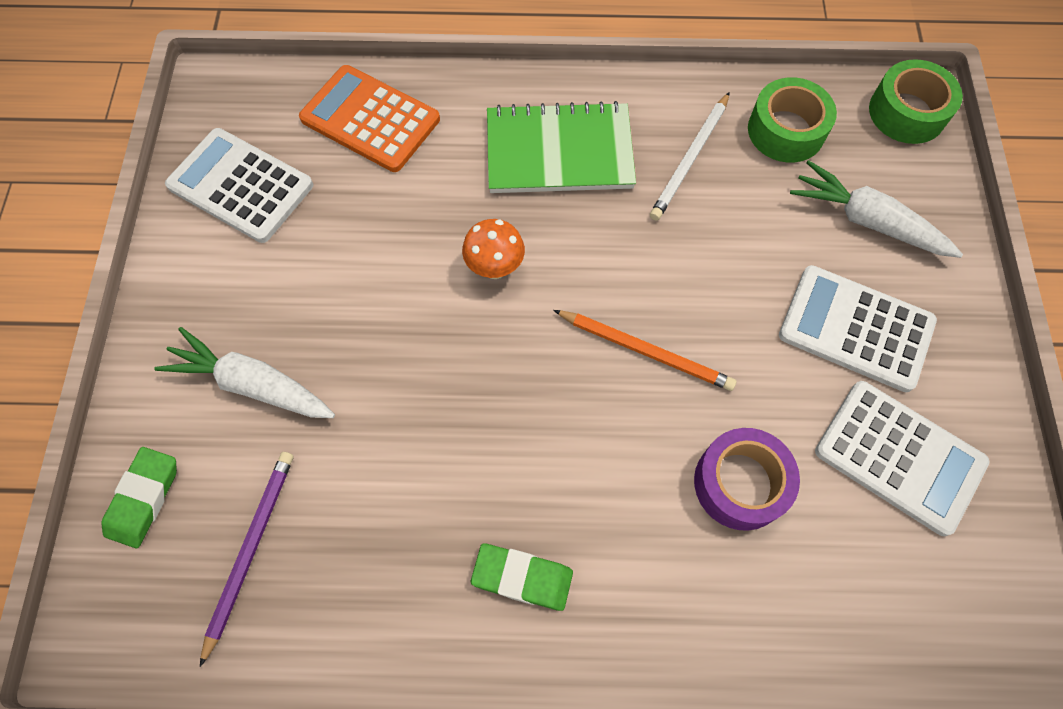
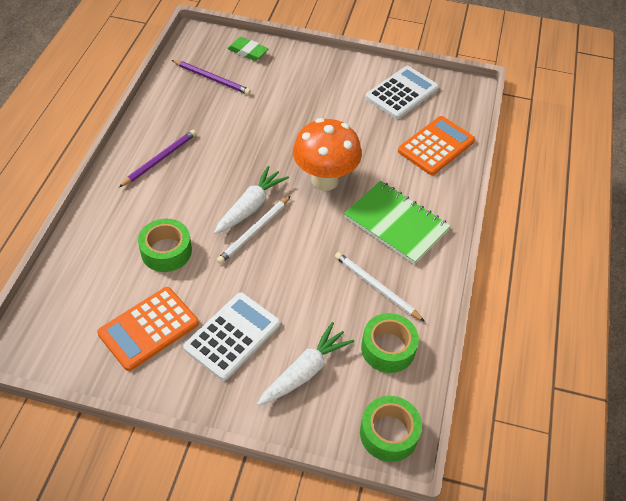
camera: 100 degrees right, 15 degrees down
(252, 384) = (288, 86): white carrot -> white carrot (250, 207)
(495, 268) = (325, 180): orange mushroom -> orange mushroom, size x1.98
(522, 578) = (160, 159): green eraser -> purple pencil
(559, 152) = (396, 223): green notebook -> green notebook turned 60 degrees counterclockwise
(646, 351) = (254, 231): orange pencil -> white pencil
(740, 483) = (166, 251): purple tape -> green tape
(899, 457) = (148, 328): white calculator -> orange calculator

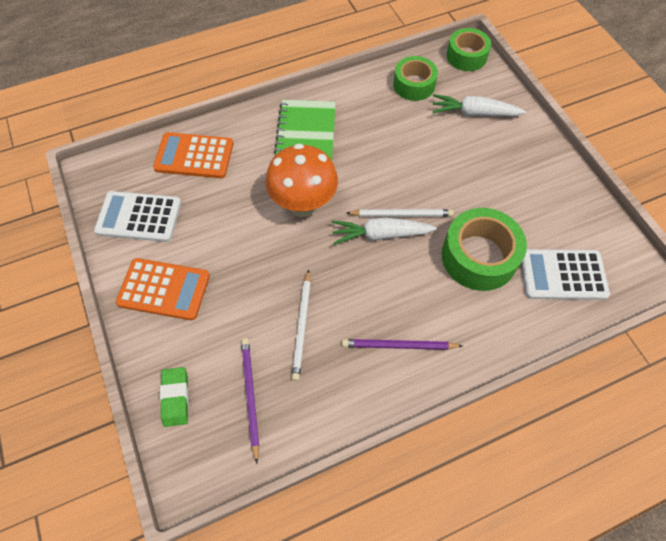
camera: 125 degrees left, 10 degrees up
(148, 328) = (543, 214): orange calculator -> orange calculator (164, 289)
(166, 251) = (479, 257): green tape -> green tape, size x1.51
(232, 336) = (494, 164): white calculator -> white calculator (562, 275)
(376, 287) = (374, 115): white pencil -> white pencil (302, 326)

